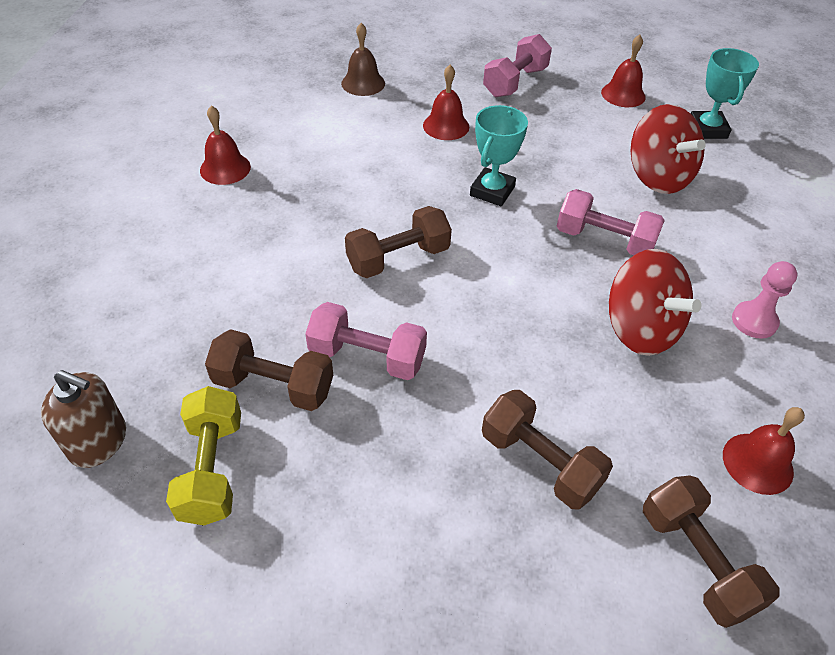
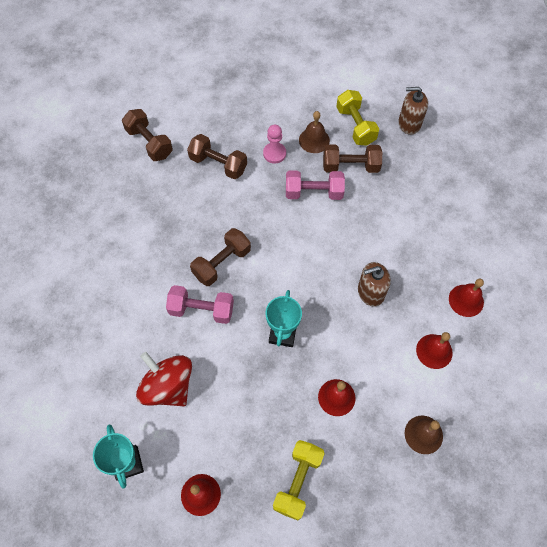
camera: 165 degrees right, 15 degrees up
(317, 460) = (314, 140): none -> brown bell
(348, 204) = (370, 292): none -> brown soap dispenser
(398, 258) = (322, 258): brown dumbbell -> brown dumbbell (222, 263)
(515, 82) = (298, 481): pink dumbbell -> yellow dumbbell
(640, 329) = (176, 248): red spinning top -> none
(754, 321) = (111, 272): pink pawn -> pink pawn (274, 153)
(757, 463) = (119, 189): red bell -> red bell (434, 351)

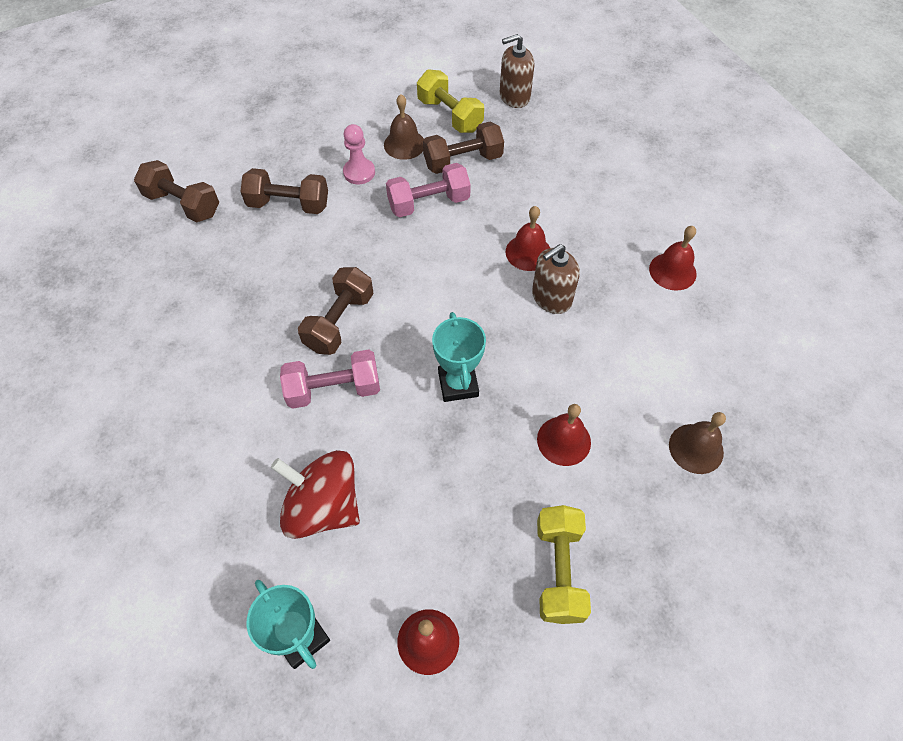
camera: 20 degrees left, 5 degrees down
(434, 351) = (662, 342): red bell -> red bell (528, 252)

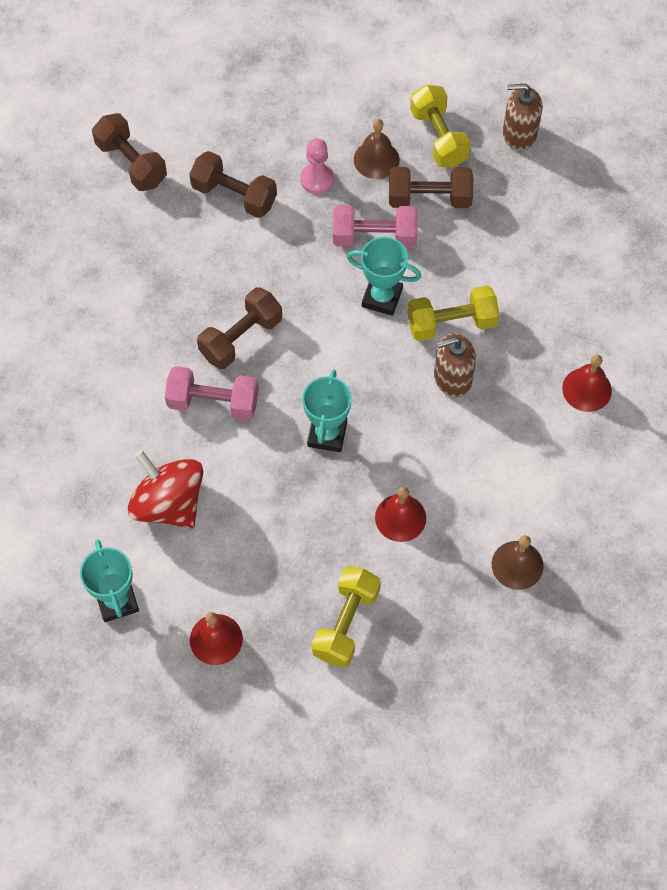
camera: 20 degrees right, 5 degrees up
(457, 249) = (382, 298): none -> turquoise trophy
(528, 252) = (451, 323): red bell -> yellow dumbbell

